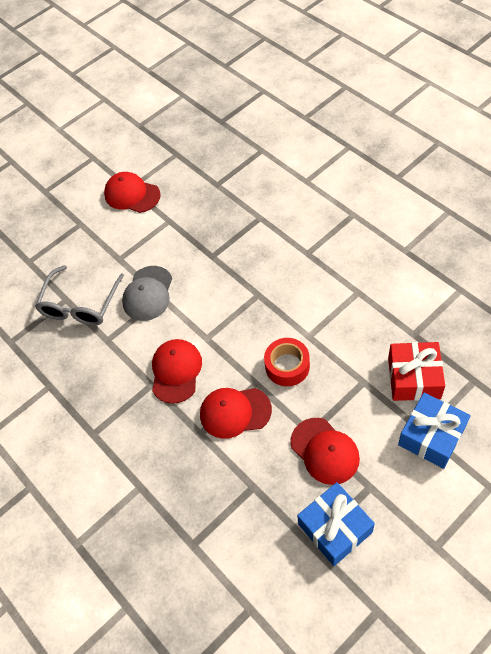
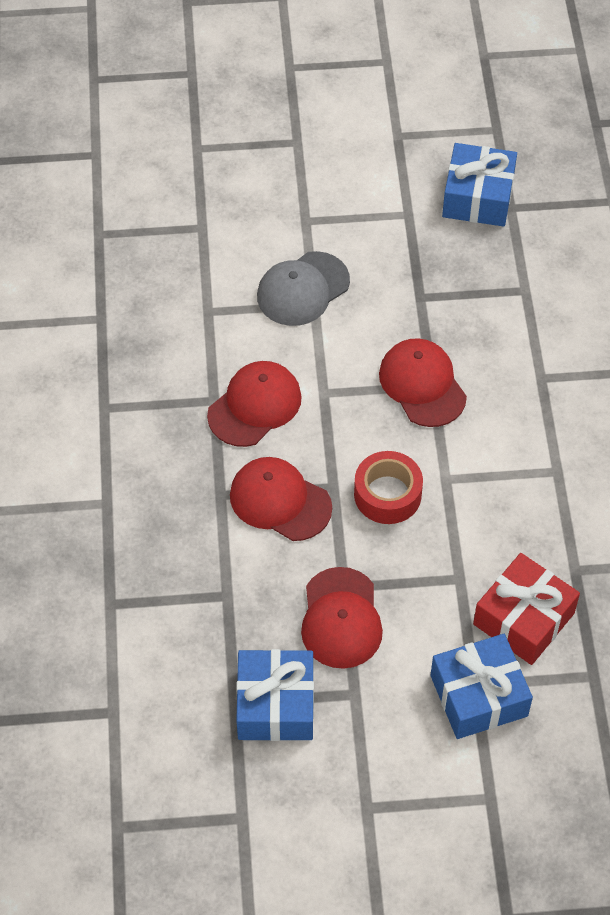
camera: 30 degrees right, 0 degrees up
(80, 305) = (212, 246): grey glasses -> none
(132, 194) = (392, 147): red cap -> red cap (422, 384)
(196, 190) = (478, 197): none -> blue gift

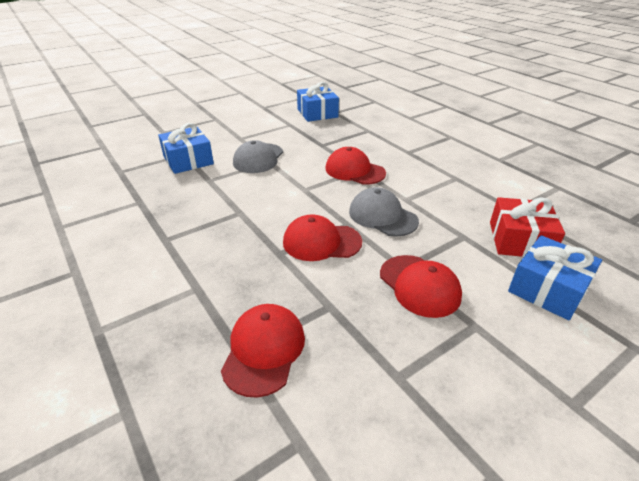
camera: 30 degrees left, 20 degrees down
(255, 406) = (268, 207): red cap -> red cap (264, 350)
(275, 704) = (430, 362): blue gift -> blue gift (188, 160)
(387, 494) = (382, 216): red tape -> grey cap

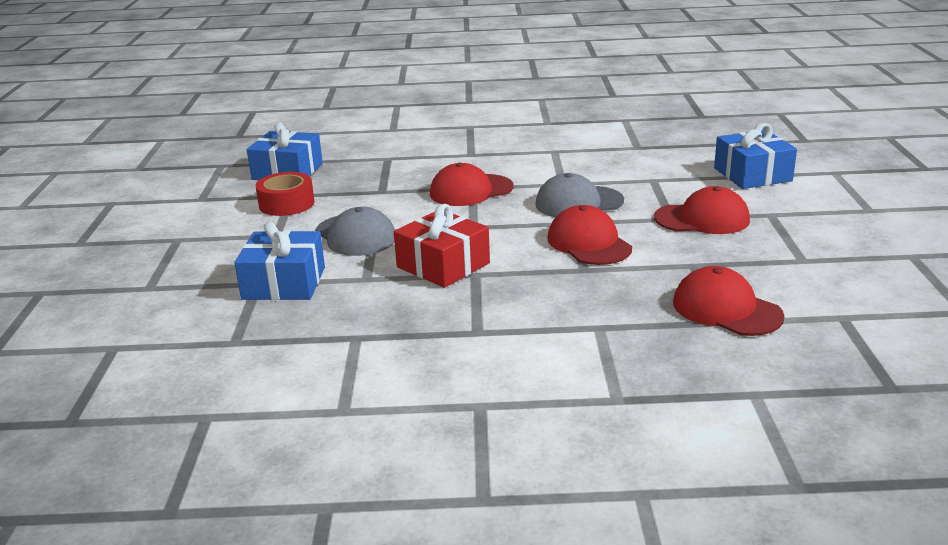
camera: 55 degrees left, 10 degrees down
(278, 127) = (286, 204): none -> red tape
(321, 242) = (589, 243): red cap -> red cap turned 120 degrees clockwise
(519, 240) = (682, 161): red gift -> red gift (443, 265)

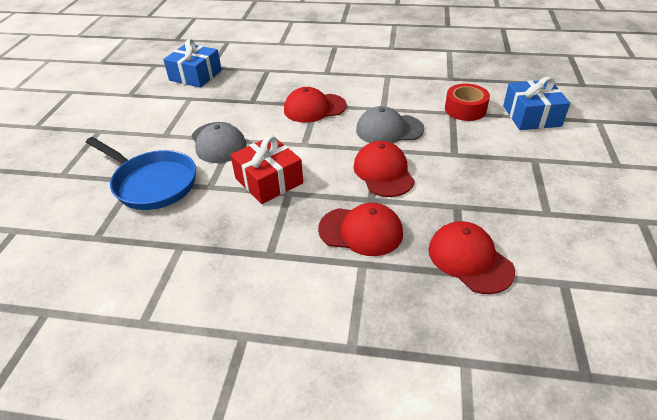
camera: 10 degrees right, 15 degrees up
(284, 283) = (152, 183): blue gift -> blue pan
(286, 204) = (183, 106): red tape -> red tape (465, 109)
(702, 219) = (478, 158): red cap -> red cap (361, 231)

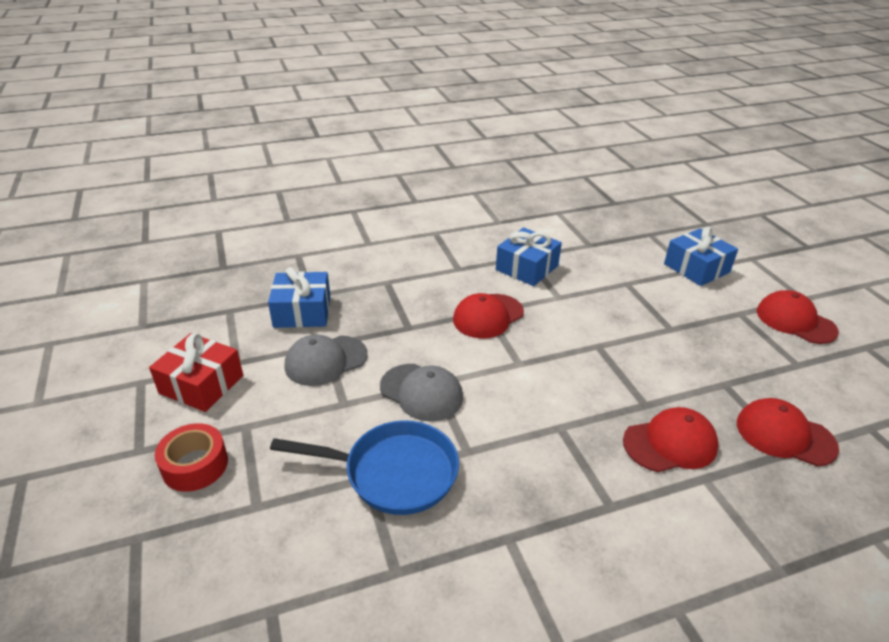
camera: 30 degrees left, 5 degrees down
(269, 180) = (525, 420): red gift -> red gift (201, 384)
(379, 83) = (527, 268): none -> blue gift
(383, 172) = (628, 370): red cap -> red cap (795, 321)
(389, 129) = (587, 320): grey cap -> grey cap (325, 360)
(465, 109) = (635, 276): red tape -> red tape (195, 465)

